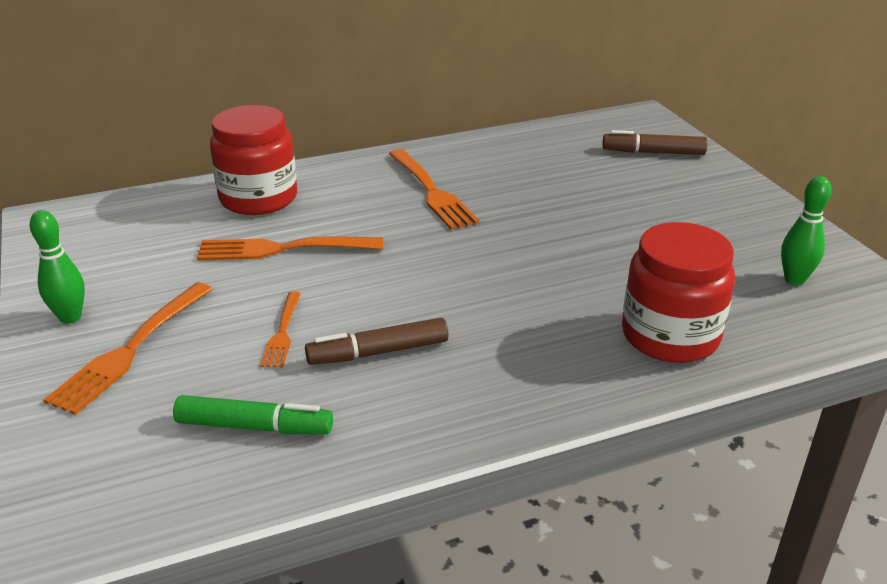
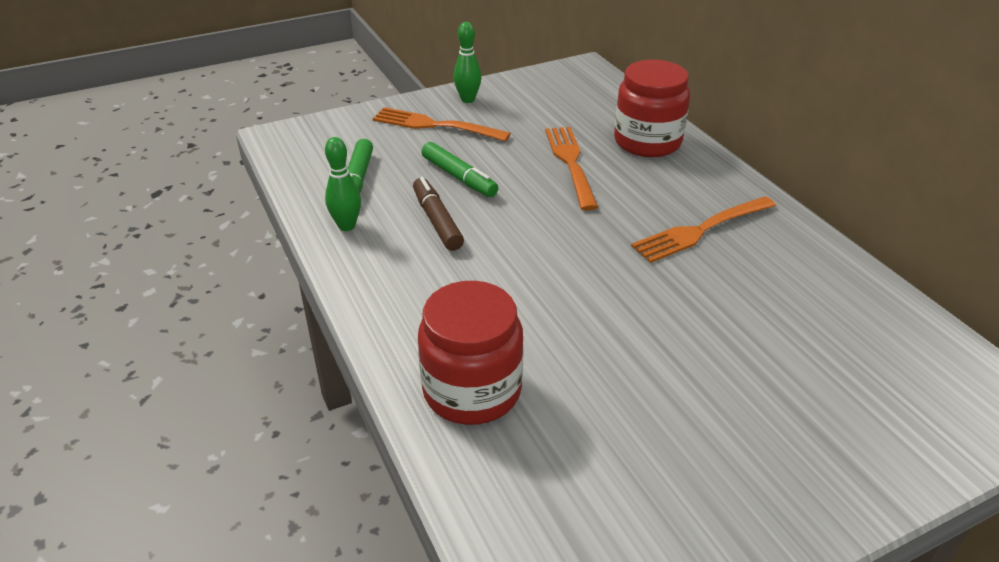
camera: 85 degrees right, 5 degrees up
(282, 332) = (459, 177): orange fork -> green marker
(653, 152) = (899, 410): brown marker -> none
(794, 279) = (601, 519): green bowling pin -> green bowling pin (347, 226)

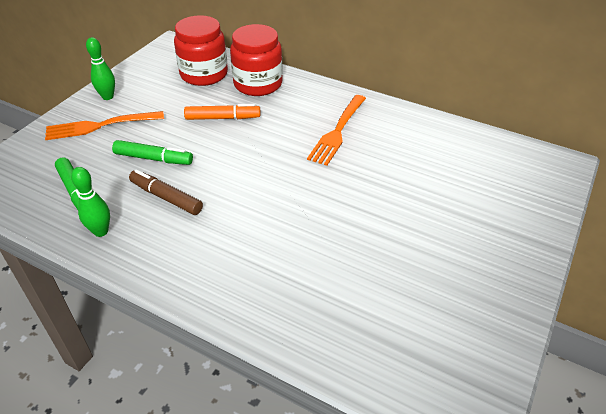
camera: 35 degrees left, 5 degrees up
(472, 390) = (294, 304): red jar -> red jar (204, 74)
(571, 164) = (222, 118): orange fork -> orange marker

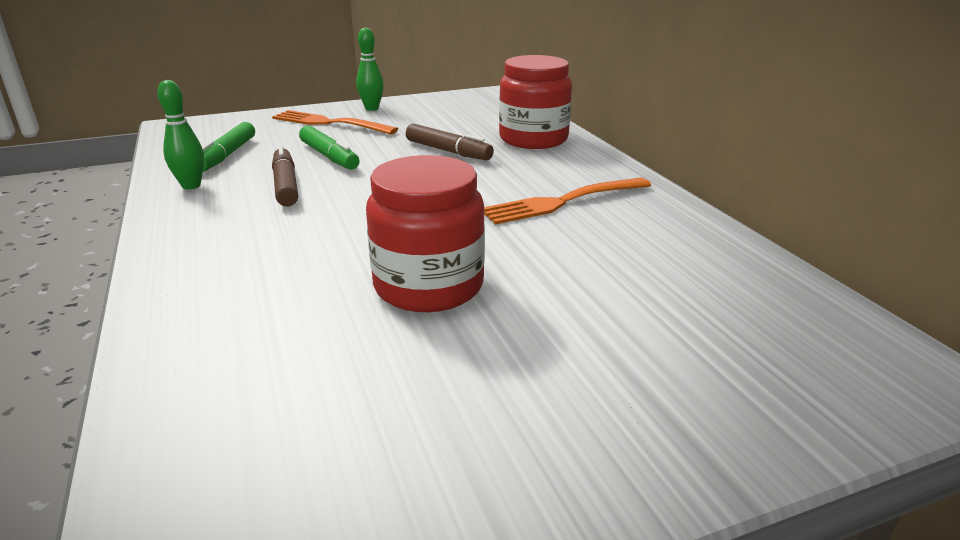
camera: 40 degrees right, 15 degrees down
(204, 74) = (488, 118): red jar -> red jar (428, 286)
(222, 118) = (448, 151): orange marker -> brown marker

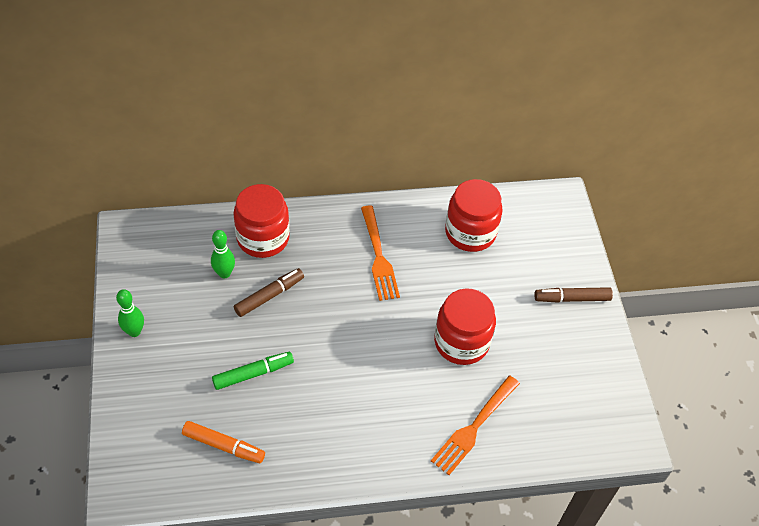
camera: 80 degrees left, 25 degrees up
(191, 185) = (284, 466): green bowling pin -> green bowling pin (224, 273)
(227, 155) = (223, 445): green marker -> orange marker
(285, 185) = (304, 404): brown marker -> brown marker (572, 298)
(330, 123) = (166, 367): orange fork -> orange fork (474, 426)
(688, 269) = (470, 232): none -> red jar

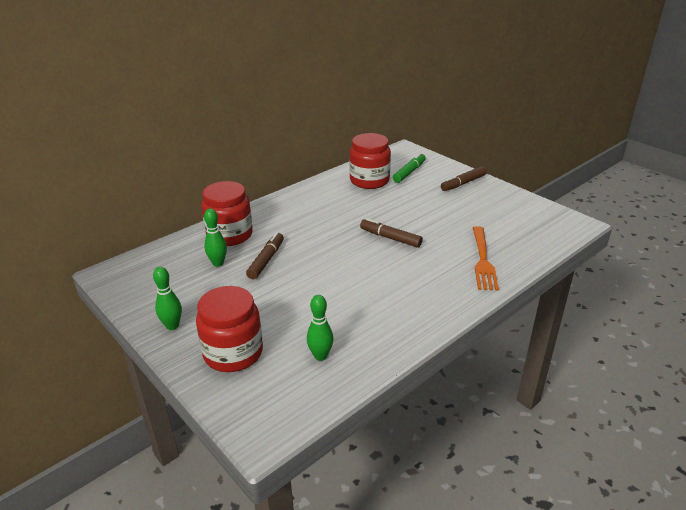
camera: 30 degrees left, 20 degrees down
(223, 445) = (320, 356): orange marker -> green bowling pin
(253, 374) = (299, 305): green marker -> green marker (409, 172)
(378, 256) = (323, 212): orange fork -> none
(411, 337) = (390, 238): none -> brown marker
(461, 342) = (424, 227): red jar -> red jar (233, 353)

